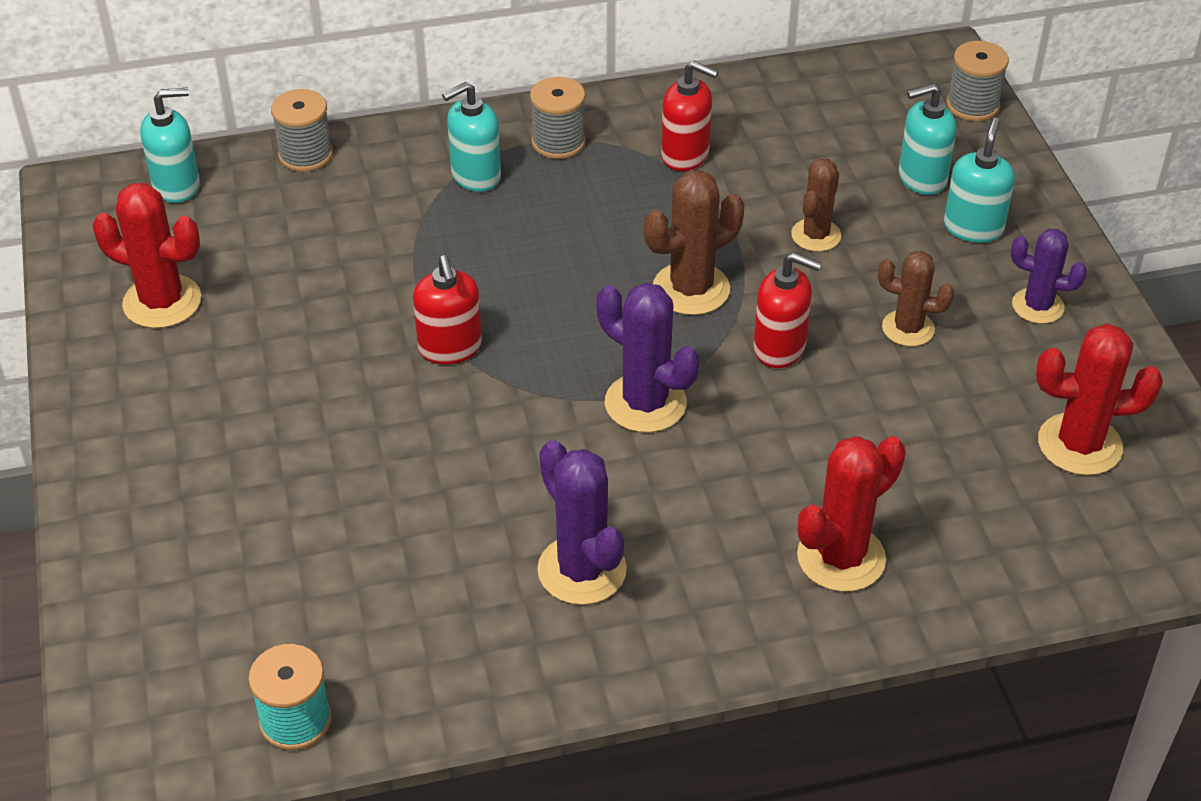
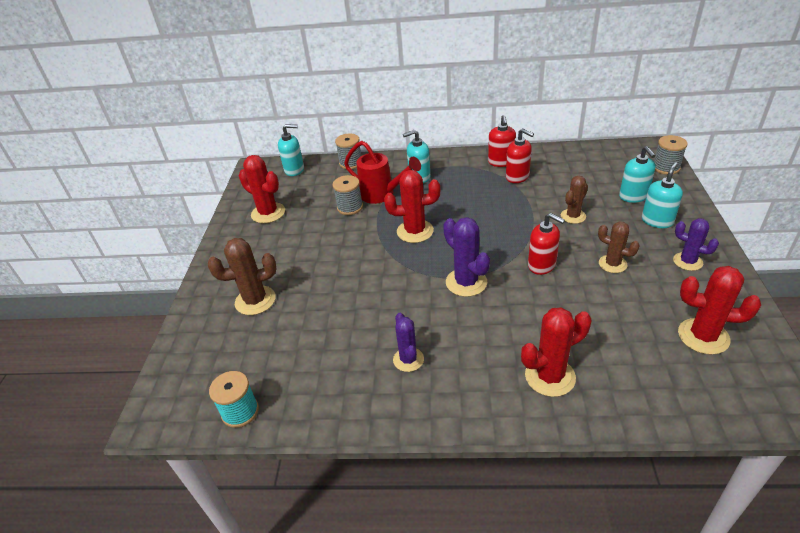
camera: 20 degrees right, 5 degrees down
(407, 228) = (382, 194): none -> red watering can
(450, 348) = (382, 246): red soap dispenser -> red soap dispenser (501, 162)
(508, 306) = (415, 231): none -> red cactus
(558, 142) = (460, 167): grey spool -> grey spool (350, 207)
(582, 570) = (408, 359): purple cactus -> purple cactus, size x0.66
(691, 289) = (504, 233): brown cactus -> brown cactus (255, 300)
(921, 178) = (633, 196): turquoise soap dispenser -> turquoise soap dispenser turned 105 degrees counterclockwise

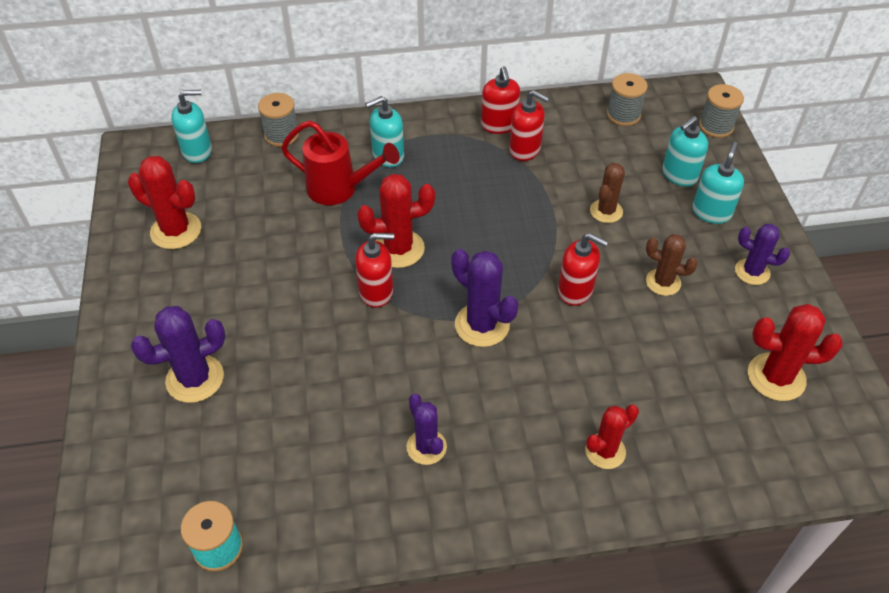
camera: 15 degrees left, 10 degrees up
(255, 300) = (195, 379): brown cactus -> purple cactus
(350, 207) = (297, 214): grey spool -> grey spool (623, 115)
(393, 256) = (376, 292): none -> red soap dispenser
(550, 376) = (605, 451): red cactus -> red cactus, size x0.66
(633, 196) = (679, 175): turquoise soap dispenser -> turquoise soap dispenser turned 75 degrees clockwise

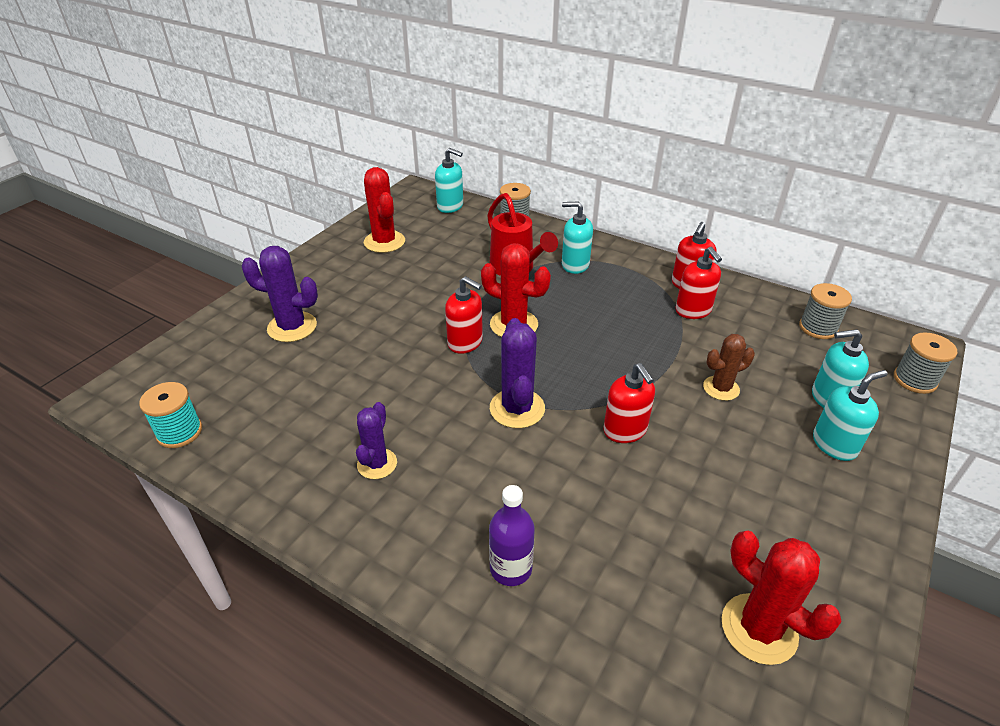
camera: 40 degrees right, 10 degrees down
(605, 451) = (511, 568): red cactus -> purple bottle
(663, 282) = (718, 472): brown cactus -> none
(752, 272) = (830, 519): purple cactus -> none

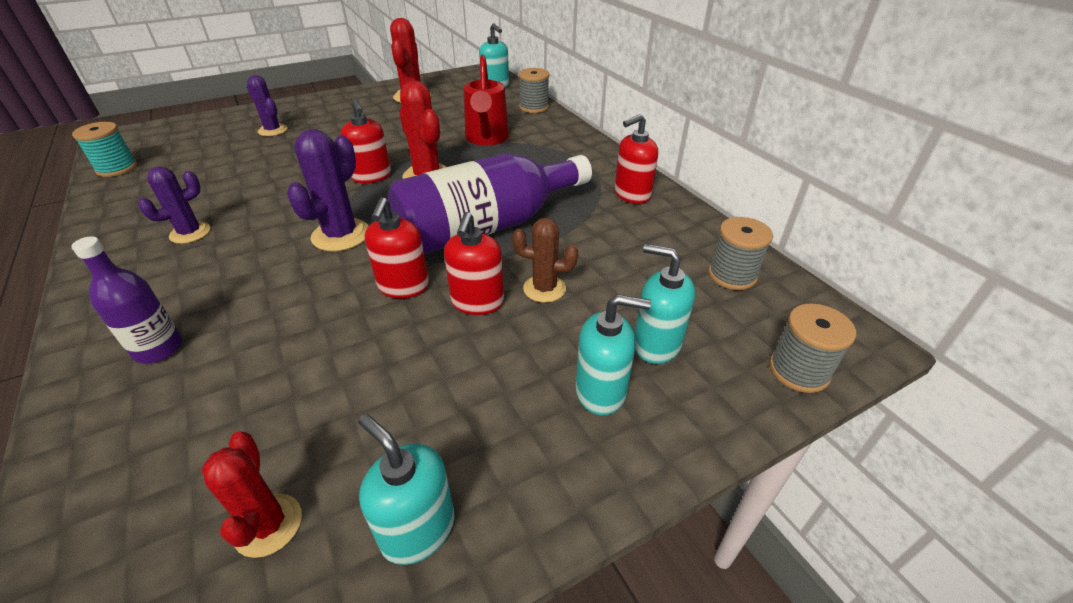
camera: 30 degrees right, 0 degrees up
(292, 327) = (273, 130): purple cactus -> purple cactus, size x0.66
(575, 265) = (541, 150): turquoise soap dispenser -> turquoise soap dispenser (418, 529)
(621, 354) = (487, 227): none -> purple bottle
(693, 311) = (607, 216): red soap dispenser -> red soap dispenser (477, 302)
(759, 629) = (268, 525): red cactus -> red cactus, size x0.66

